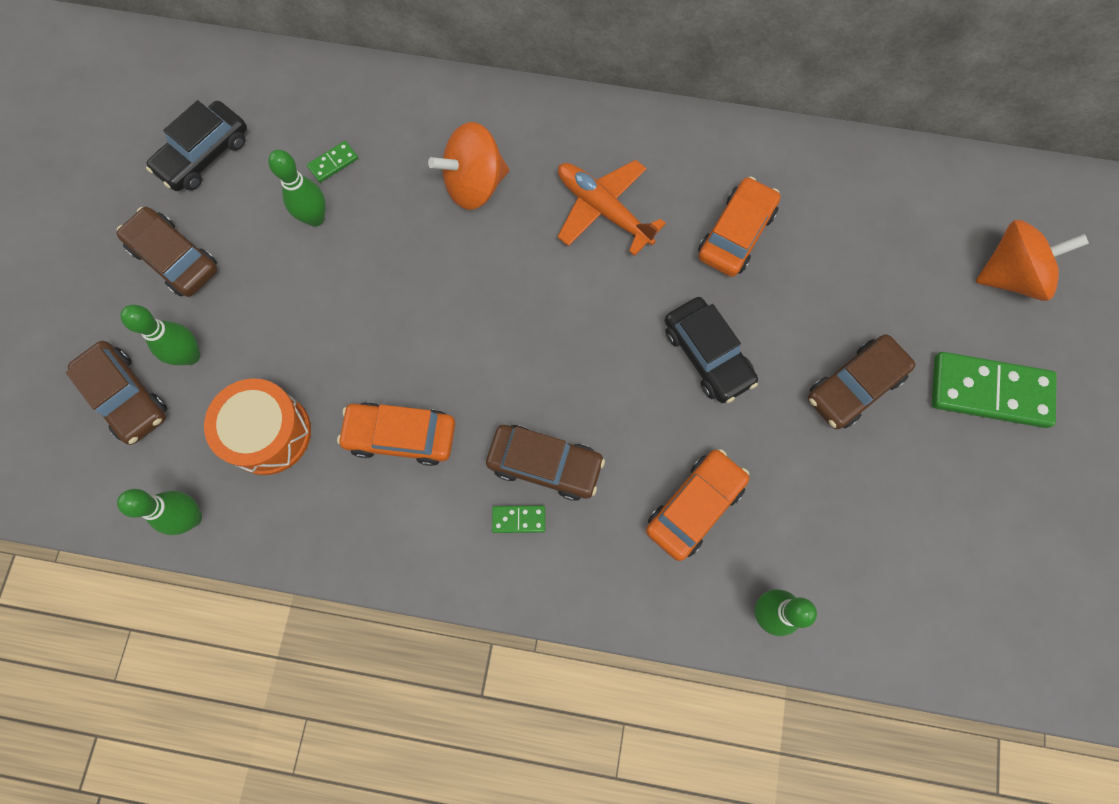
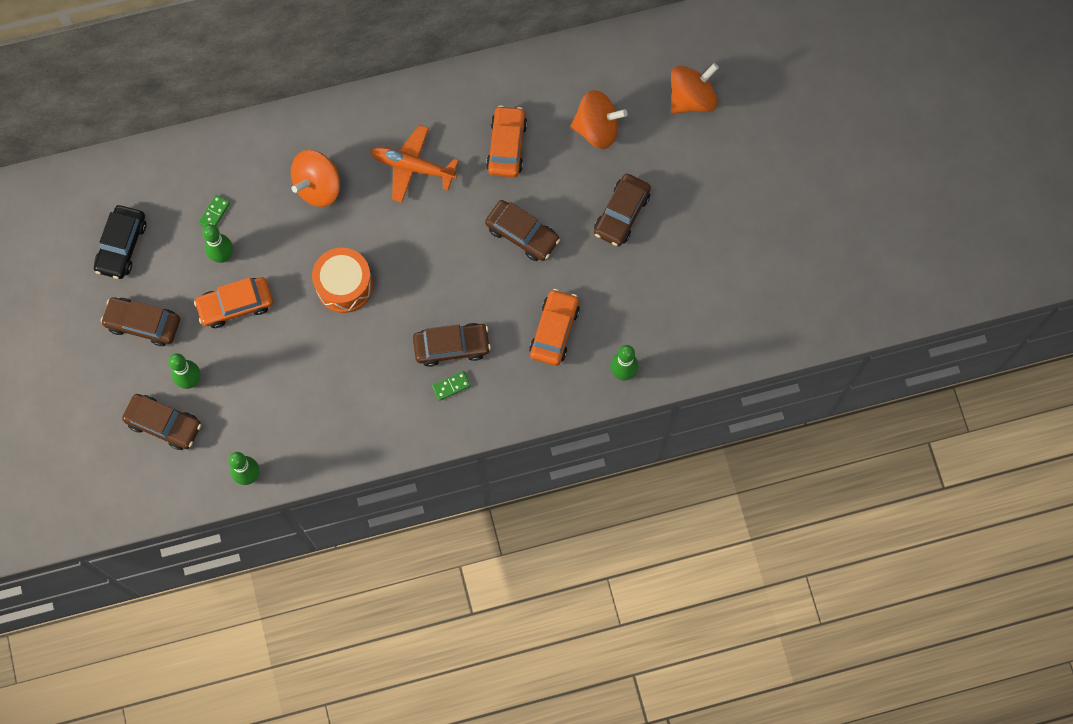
camera: 25 degrees left, 0 degrees up
(269, 433) = (269, 405): orange drum -> orange drum (344, 285)
(401, 436) = (353, 369): orange car -> orange car (236, 305)
(707, 355) = (522, 234): black car -> brown car
(865, 261) = (597, 129): none -> orange spinning top
(989, 391) = (705, 180): green domino -> none

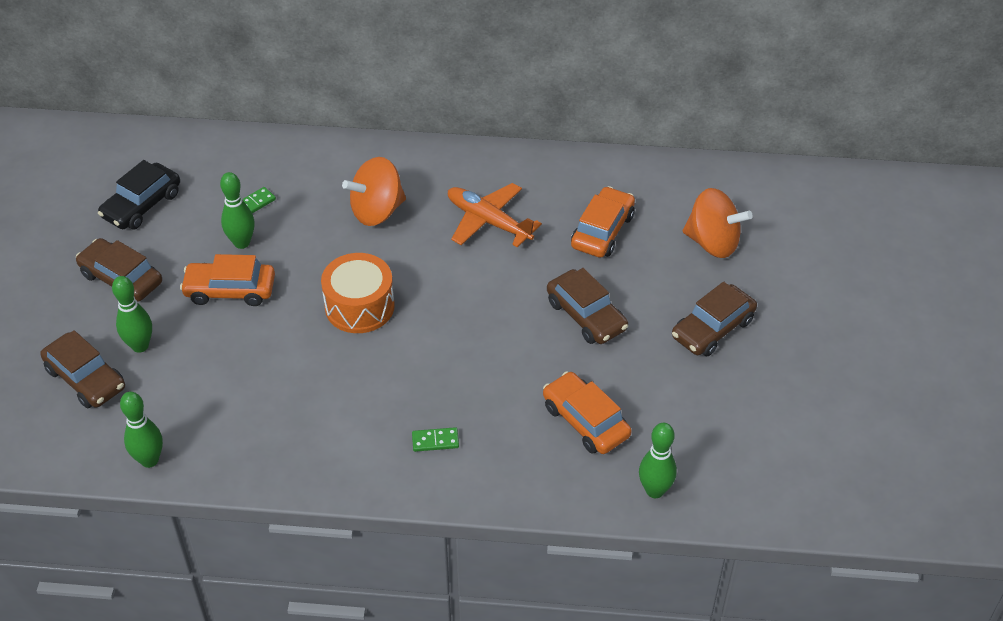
camera: 20 degrees right, 25 degrees down
(452, 346) = (454, 401): brown car -> none
(554, 331) = (585, 421): orange car -> orange car turned 75 degrees counterclockwise
(691, 98) = (834, 244): orange spinning top -> none

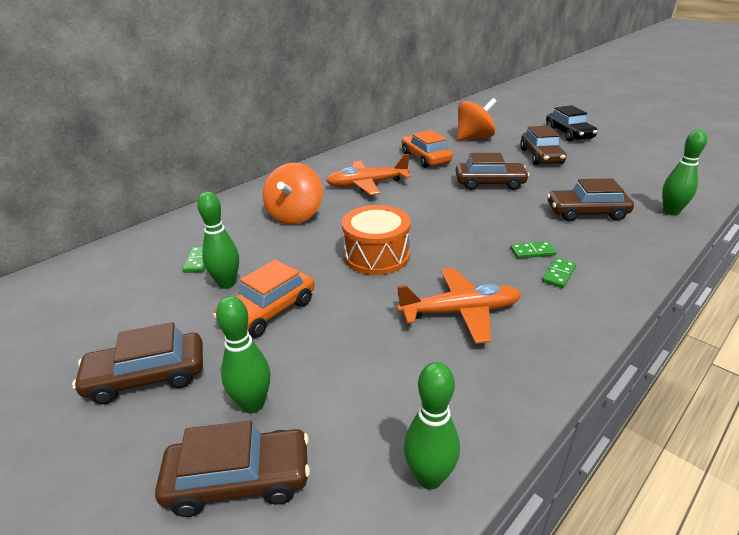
camera: 50 degrees left, 15 degrees down
(142, 205) = (88, 321): black car -> black car (569, 134)
(323, 400) = (460, 312): none -> orange plane
(461, 408) = (532, 252): none -> green domino
(585, 421) = (586, 213): orange car -> brown car

